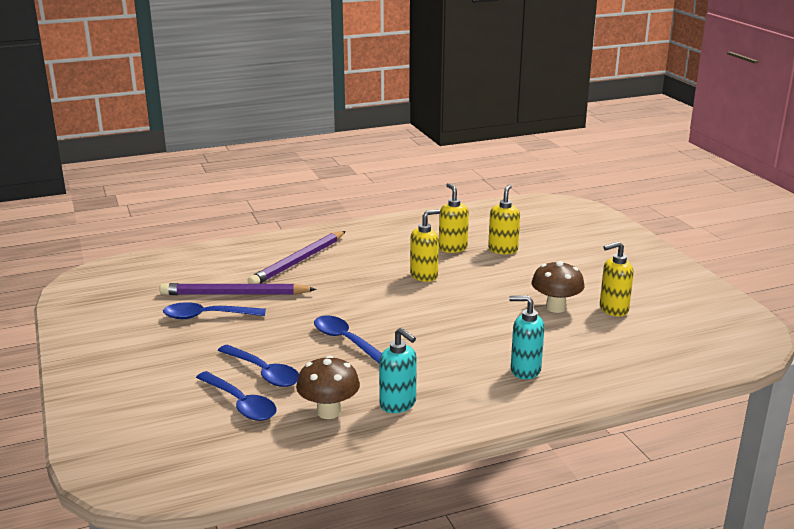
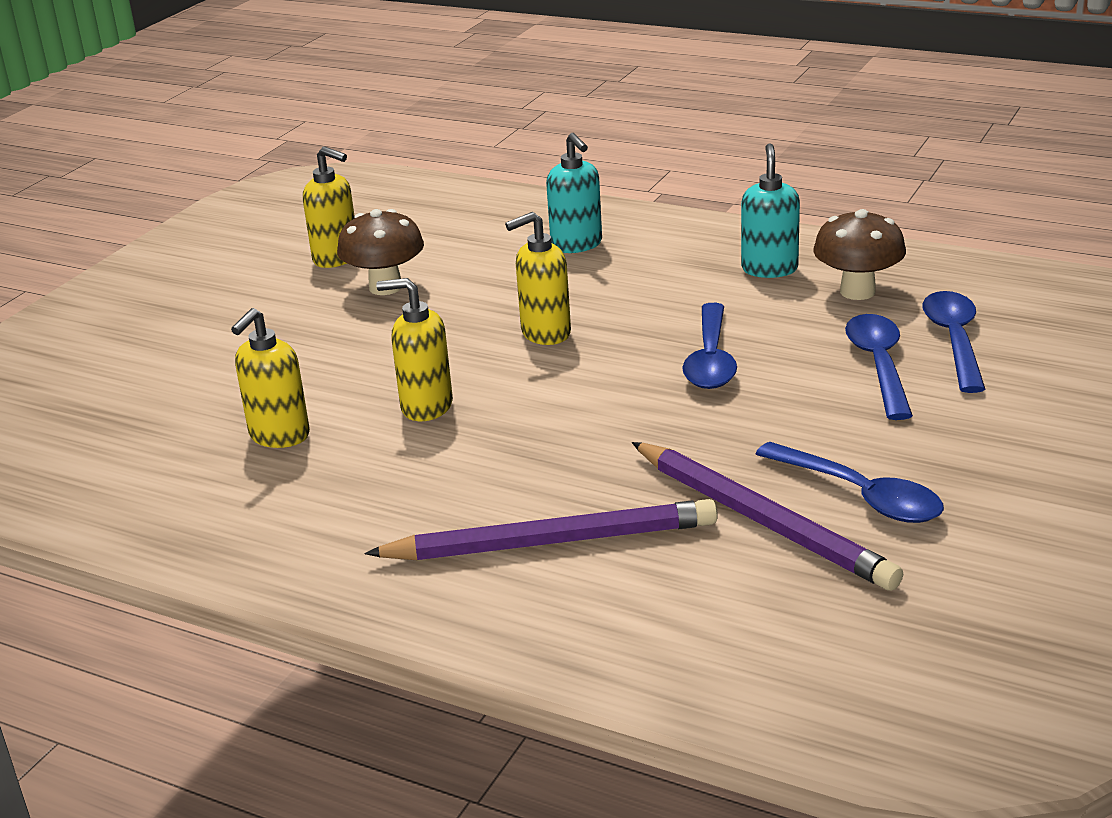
camera: 130 degrees left, 5 degrees up
(503, 250) = (228, 395): yellow soap dispenser -> yellow soap dispenser (545, 333)

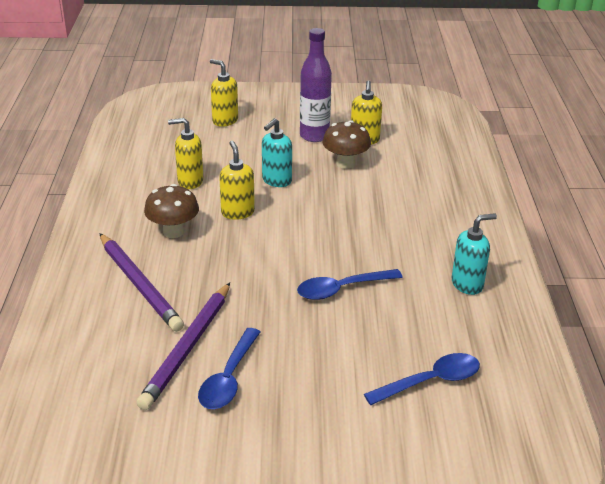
camera: 60 degrees right, 5 degrees up
(273, 295) = (314, 136): none -> purple bottle
(545, 333) = (332, 226): yellow soap dispenser -> yellow soap dispenser (225, 121)
(577, 245) = (440, 207): turquoise soap dispenser -> turquoise soap dispenser (276, 181)
(857, 291) = (465, 326): brown mushroom -> brown mushroom (173, 232)
(879, 365) = (378, 355): blue spoon -> none

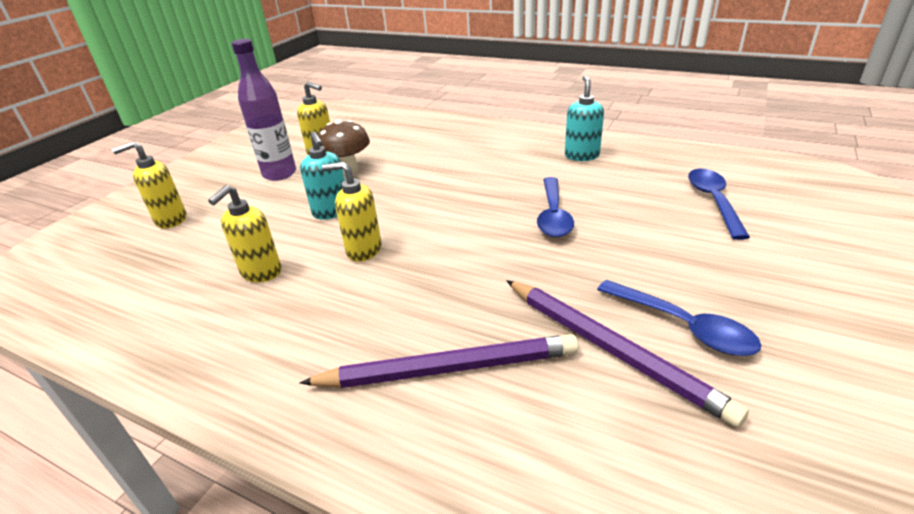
camera: 60 degrees left, 0 degrees up
(173, 232) = (354, 310): brown mushroom -> none

